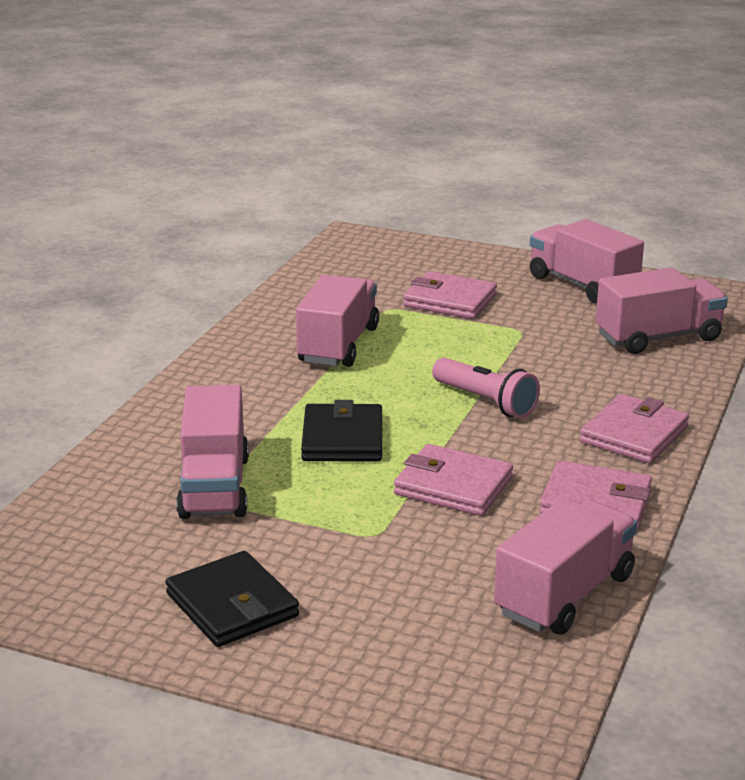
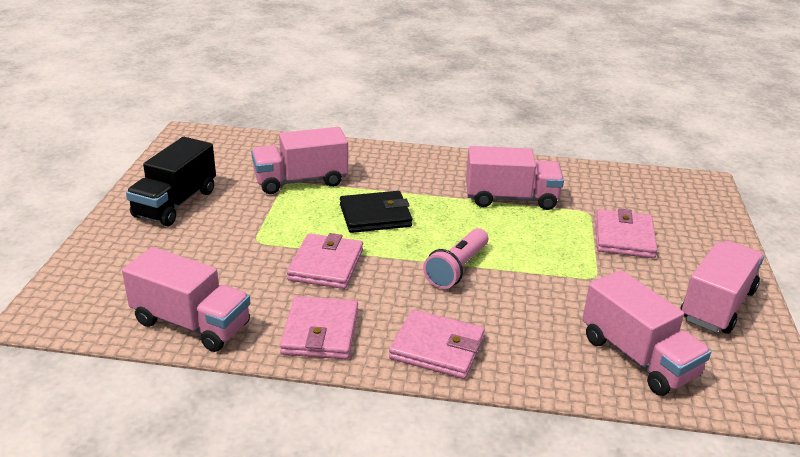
camera: 75 degrees right, 5 degrees up
(232, 605) = (175, 203): black wallet -> black truck

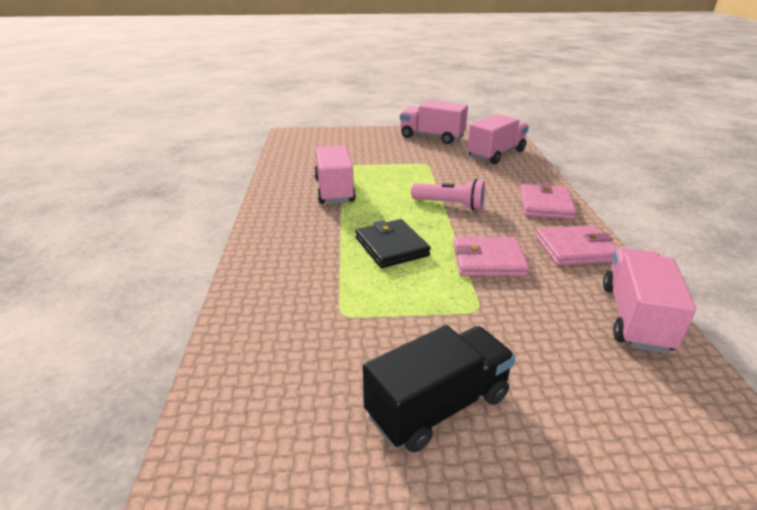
camera: 100 degrees left, 0 degrees up
(175, 203) = (438, 406): black truck -> black truck turned 45 degrees counterclockwise
(301, 181) = (337, 304): pink truck -> none
(624, 237) = (373, 155): pink wallet -> none

